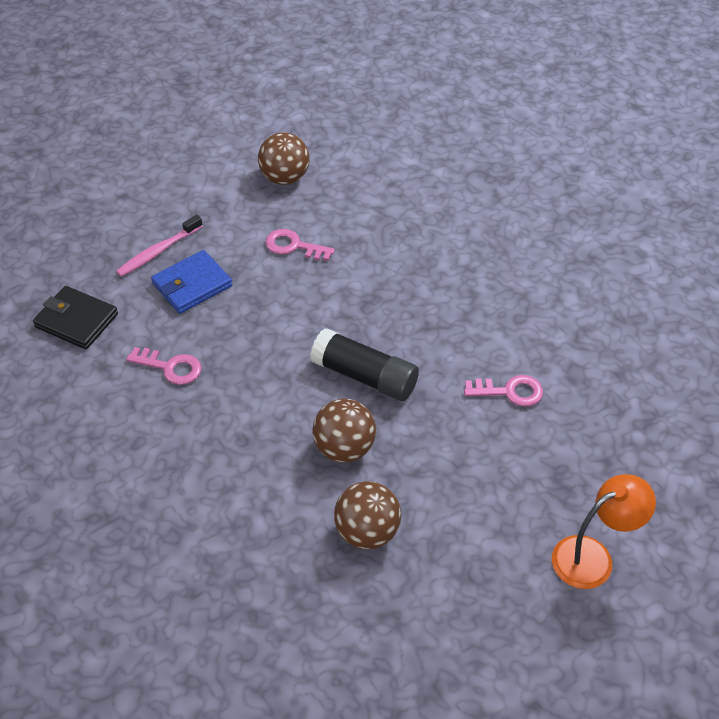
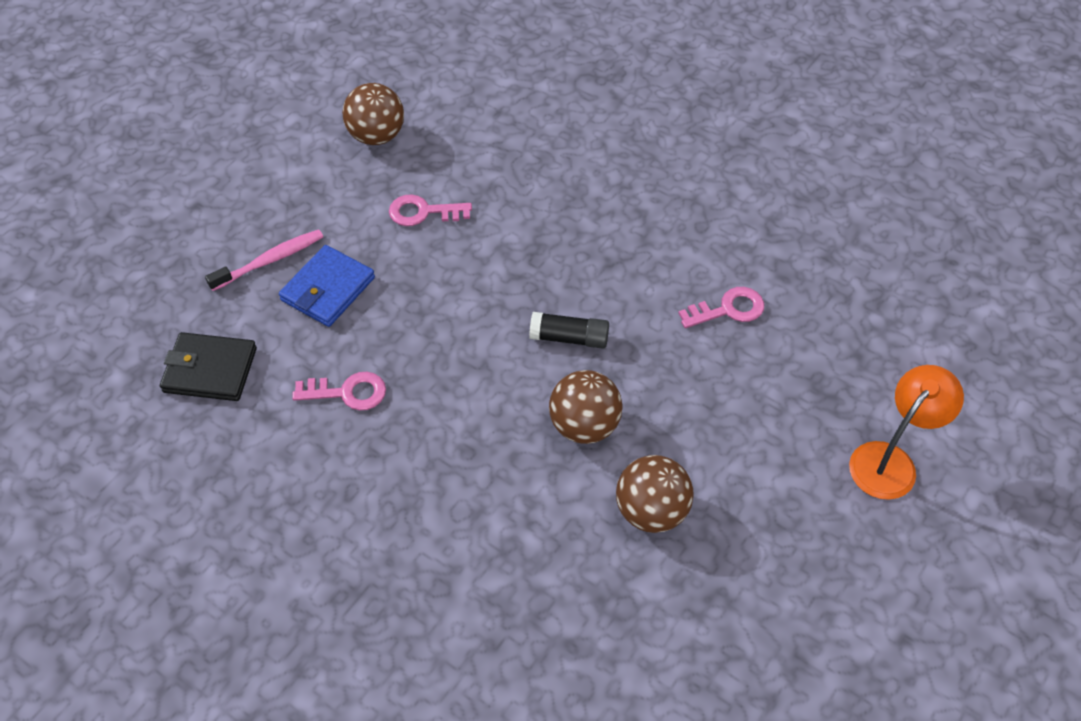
camera: 20 degrees left, 5 degrees up
(158, 251) = (270, 261): pink toothbrush -> pink toothbrush turned 150 degrees counterclockwise
(365, 376) = (569, 338): black glue stick -> black glue stick, size x0.64

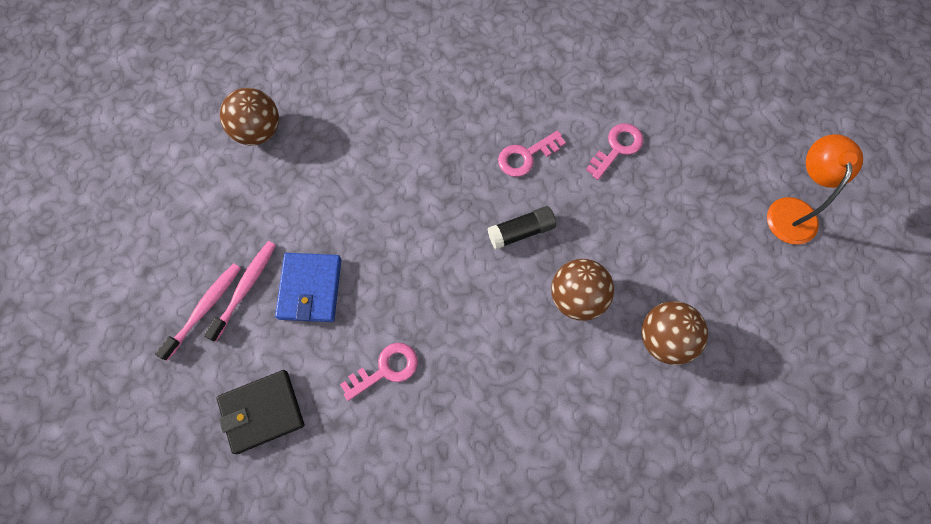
camera: 30 degrees left, 15 degrees up
(222, 260) = (204, 309): none -> pink toothbrush
(423, 212) = (341, 181): pink key -> pink key (526, 156)

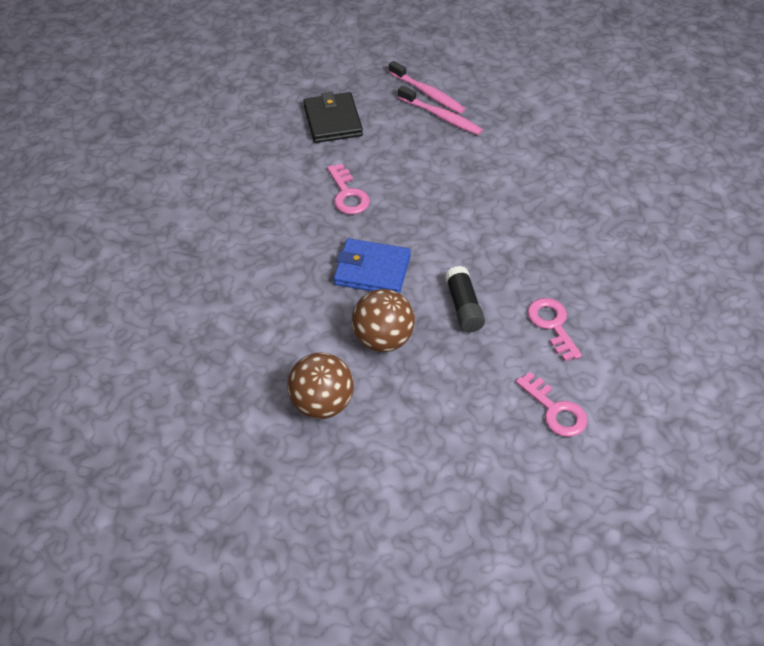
camera: 100 degrees right, 20 degrees down
(258, 131) = (598, 131): brown ball -> none
(310, 289) = (433, 154): blue wallet -> blue wallet (372, 270)
(792, 210) = (449, 576): orange lamp -> none

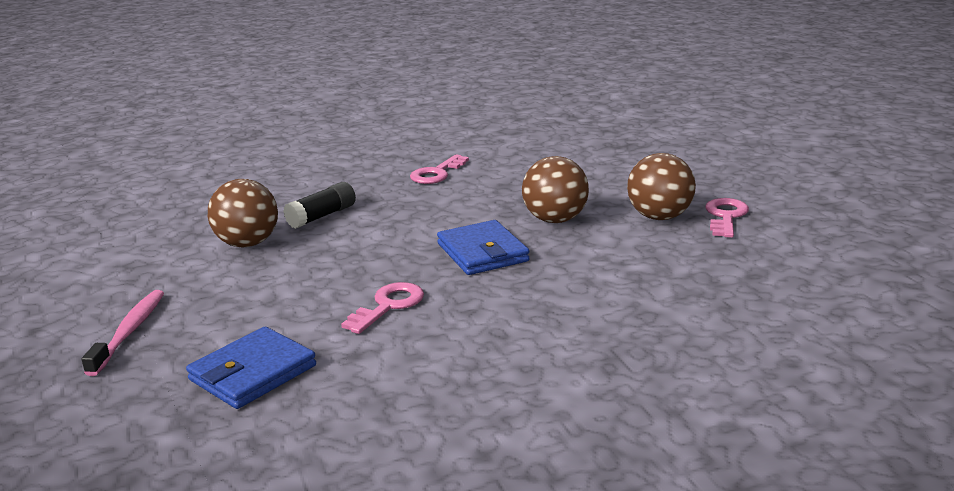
camera: 125 degrees left, 25 degrees down
(332, 121) = (253, 373): black wallet -> blue wallet
(441, 116) = (176, 307): pink toothbrush -> none
(464, 307) = (467, 205): black glue stick -> black glue stick (322, 216)
(507, 170) = (247, 243): none -> brown ball
(555, 410) = (518, 152): pink key -> pink key (725, 216)

